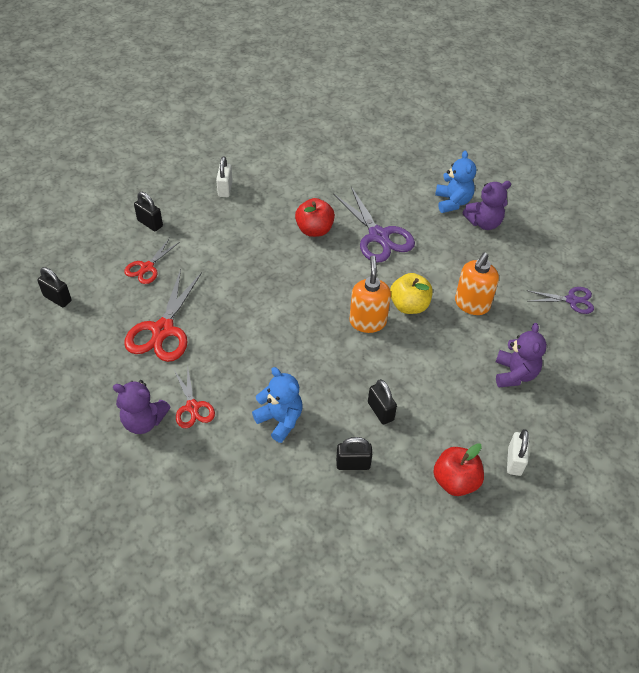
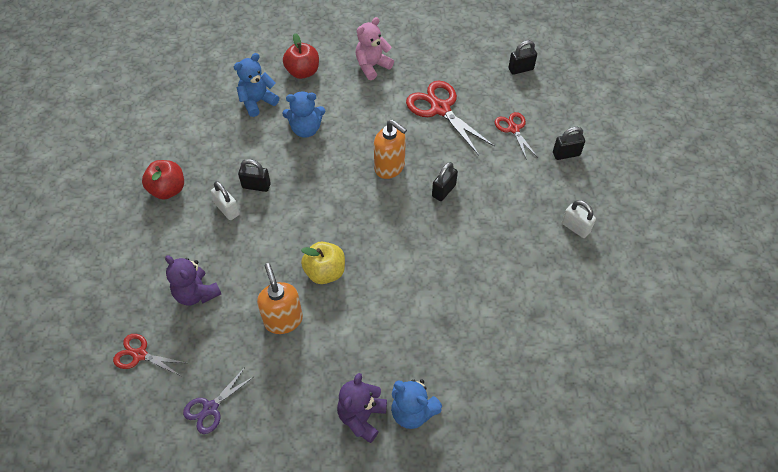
camera: 130 degrees right, 5 degrees up
(144, 421) = (372, 66): purple teddy bear -> pink teddy bear
(192, 407) = (359, 92): red scissors -> red scissors (139, 355)
(281, 492) = (257, 102): none -> blue teddy bear
(314, 230) = (468, 262): red apple -> red apple (303, 72)
(353, 464) = (237, 146): black padlock -> black padlock (443, 191)
(367, 321) = (336, 232): orange soap dispenser -> orange soap dispenser (390, 167)
(378, 236) = (420, 307): purple scissors -> none
(514, 461) = (142, 233): white padlock -> white padlock (227, 209)

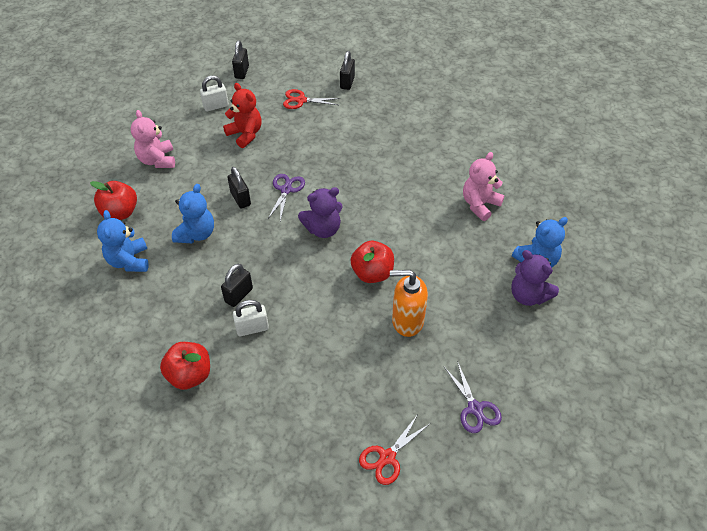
camera: 65 degrees left, 5 degrees down
(196, 293) = (339, 385): purple teddy bear -> purple teddy bear (323, 229)
(325, 272) = (372, 273): yellow apple -> red apple
(390, 167) = (286, 190): orange soap dispenser -> purple scissors
(440, 108) = (245, 134): red scissors -> red teddy bear
(443, 191) = (335, 164): black padlock -> black padlock (240, 199)
(462, 333) = (479, 205): none -> pink teddy bear
(575, 227) = (418, 105): white padlock -> white padlock (216, 106)

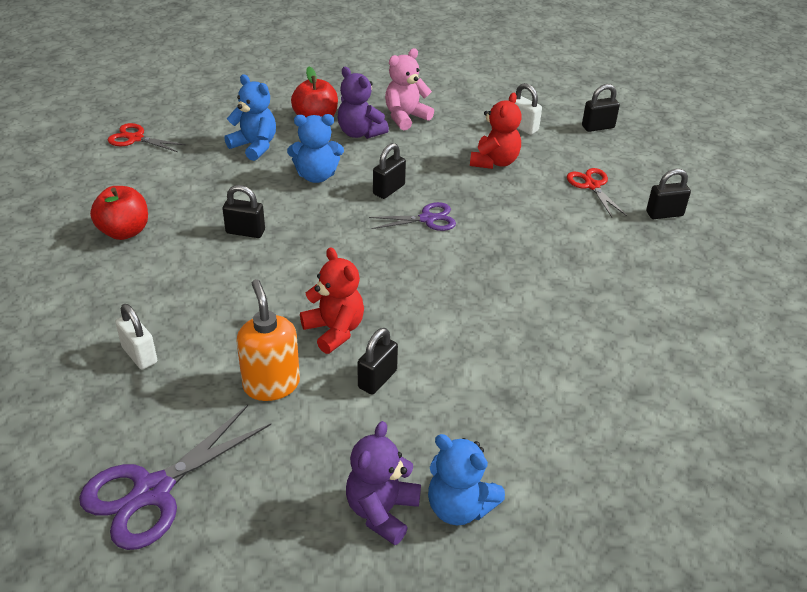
camera: 65 degrees right, 10 degrees down
(129, 261) = (254, 146): blue teddy bear -> blue teddy bear turned 75 degrees clockwise
(252, 328) = (203, 256): white padlock -> white padlock (139, 355)
(323, 229) = (382, 267): purple teddy bear -> purple teddy bear (360, 133)
(372, 273) = (334, 330): red apple -> red teddy bear
(387, 457) = (56, 419): red scissors -> red scissors (135, 138)
(426, 265) = (377, 379): none -> black padlock
(475, 408) = (152, 491): purple scissors -> purple scissors, size x1.72
(479, 205) = (531, 410): pink teddy bear -> none

